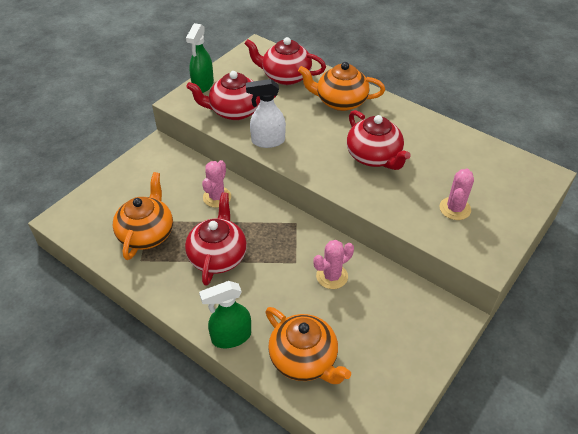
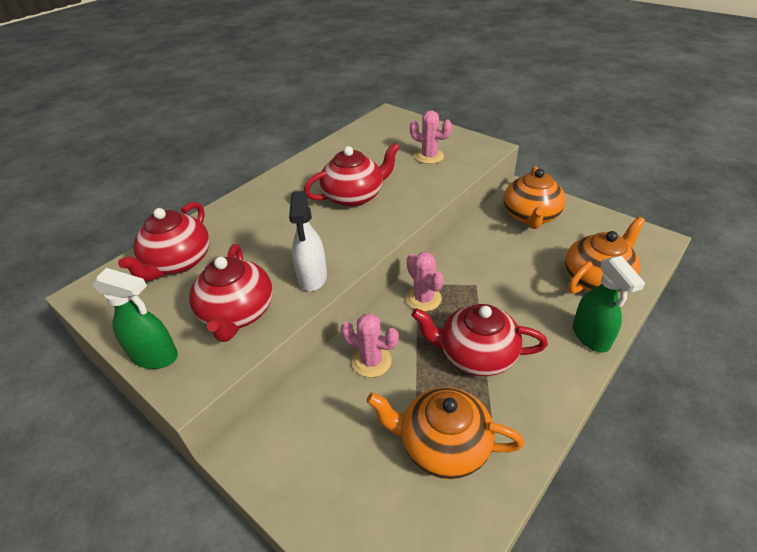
camera: 85 degrees left, 5 degrees down
(332, 276) = (491, 258): pink cactus -> pink cactus (423, 298)
(340, 102) = (252, 216): orange teapot -> orange teapot (531, 216)

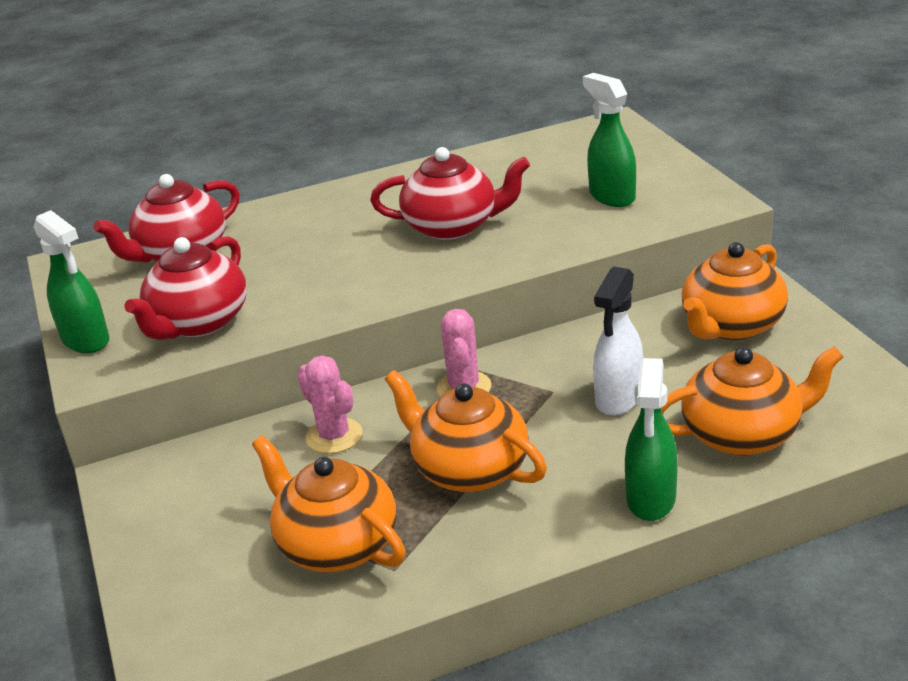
camera: 30 degrees right, 10 degrees down
(312, 277) = (312, 308): white spray bottle -> white spray bottle (618, 398)
(429, 156) = (611, 196): pink cactus -> green spray bottle
(476, 355) = (469, 469): red teapot -> orange teapot

